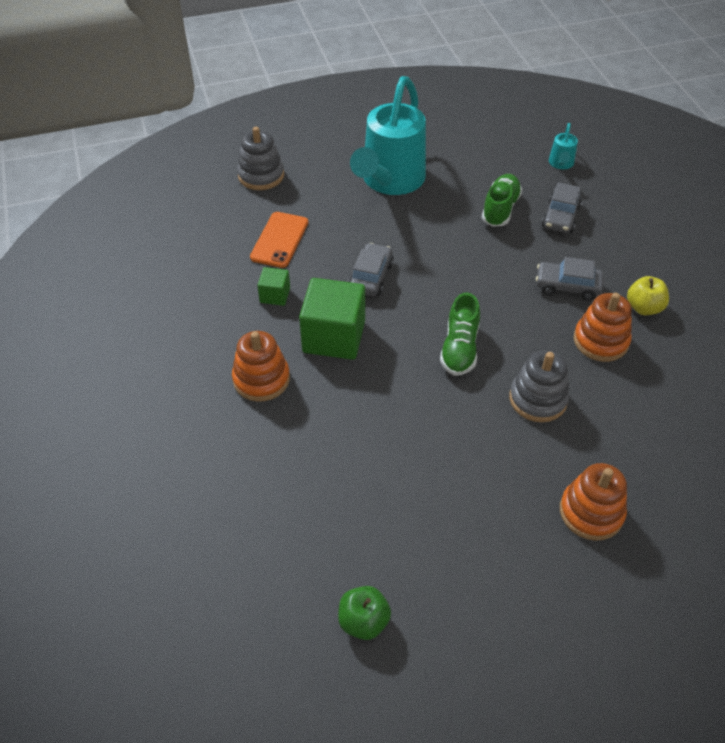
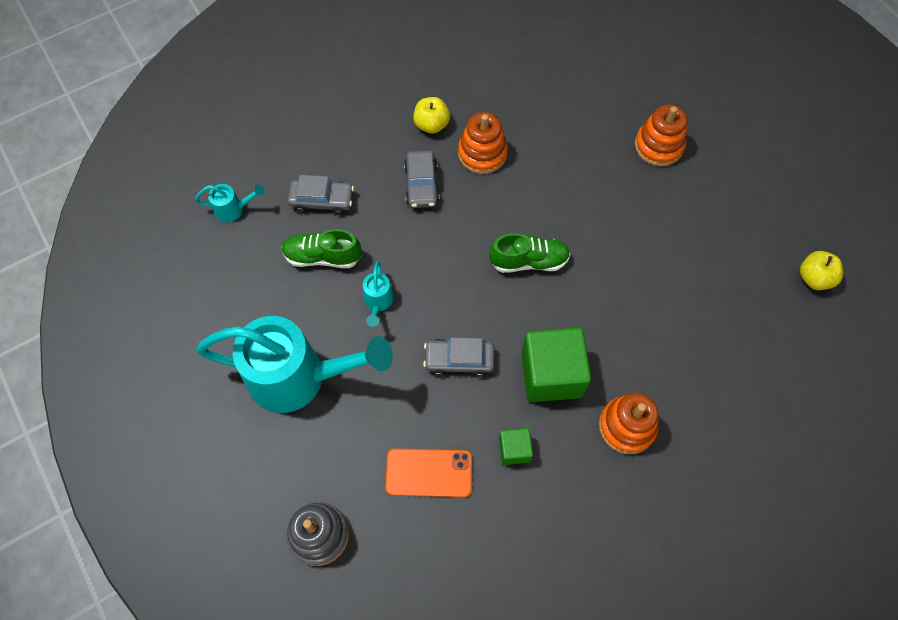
camera: 105 degrees left, 15 degrees up
(363, 621) = (814, 278): green apple -> yellow apple
(444, 236) = (378, 302): none -> turquoise watering can
(538, 399) = (564, 192): grey stacking toy -> none

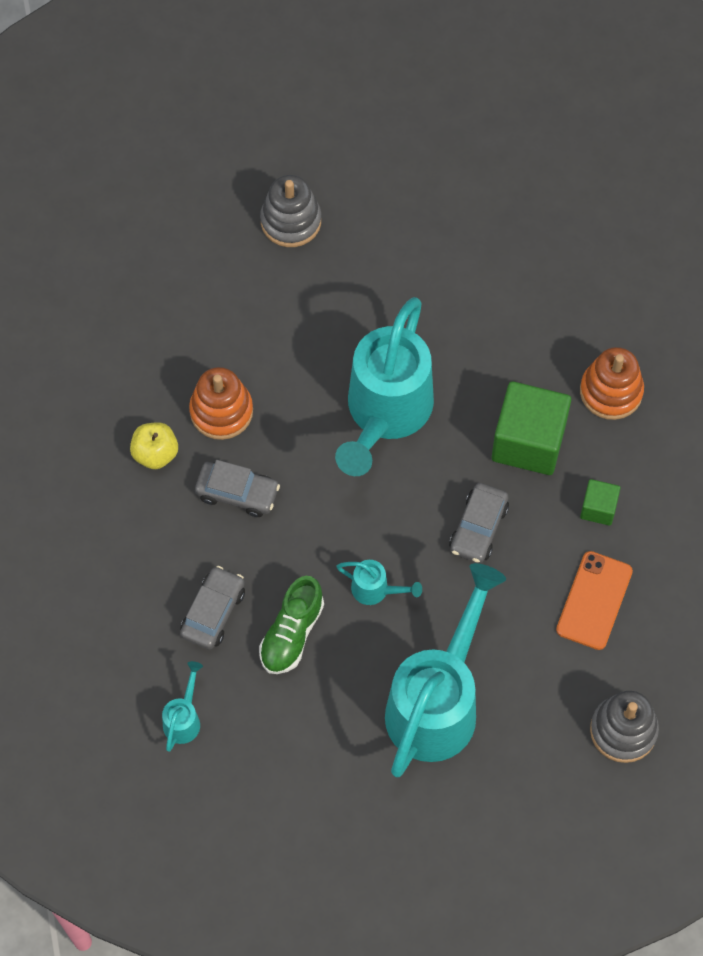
camera: 70 degrees left, 0 degrees up
(529, 261) = (385, 413): green shoe -> turquoise watering can
(658, 146) = (291, 221): orange stacking toy -> grey stacking toy
(814, 278) = (514, 145): yellow apple -> none

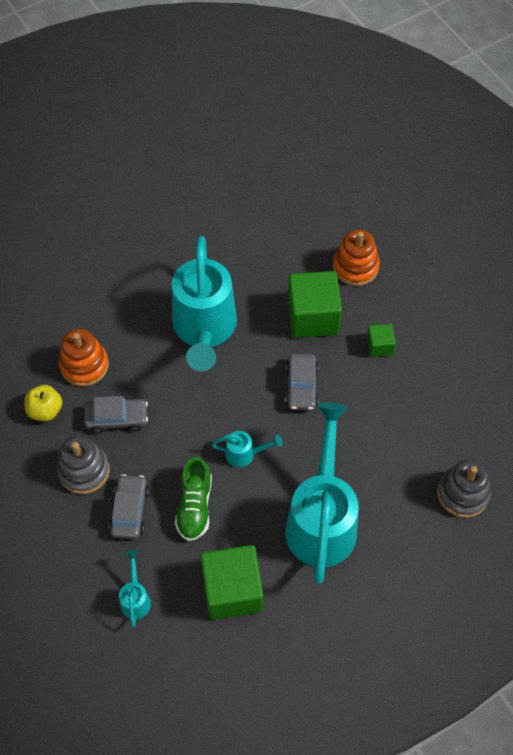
camera: 20 degrees left, 5 degrees down
(291, 221) = (88, 223): grey stacking toy -> grey stacking toy (84, 471)
(299, 749) = (232, 591): none -> green cube
(594, 600) = (403, 410): orange phone -> none

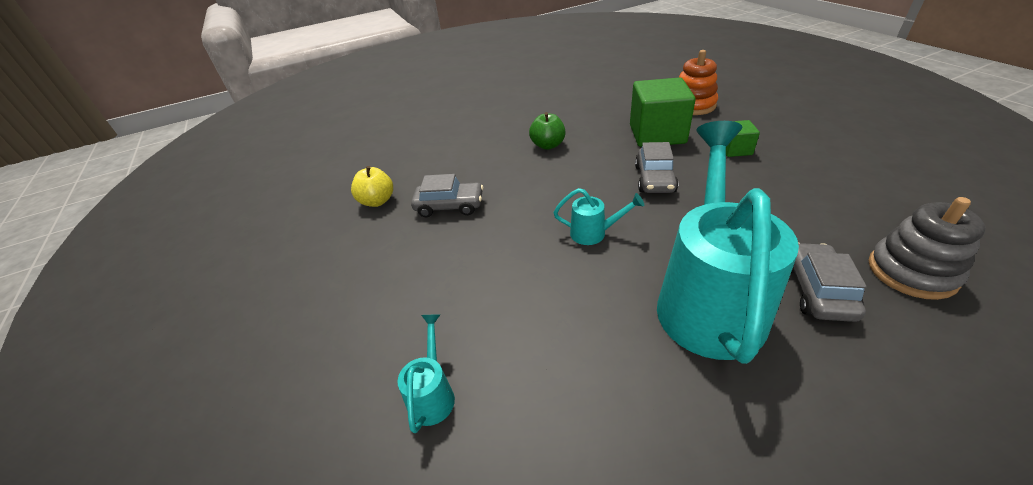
camera: 10 degrees right, 20 degrees down
(84, 365) = (426, 170): orange stacking toy -> none
(84, 471) = (402, 248): grey stacking toy -> none
(129, 510) = (446, 286): grey car -> grey car (817, 290)
(194, 506) = (530, 283): green shoe -> none
(204, 330) = (548, 145): turquoise watering can -> green apple
(232, 591) = (583, 389): green cube -> none

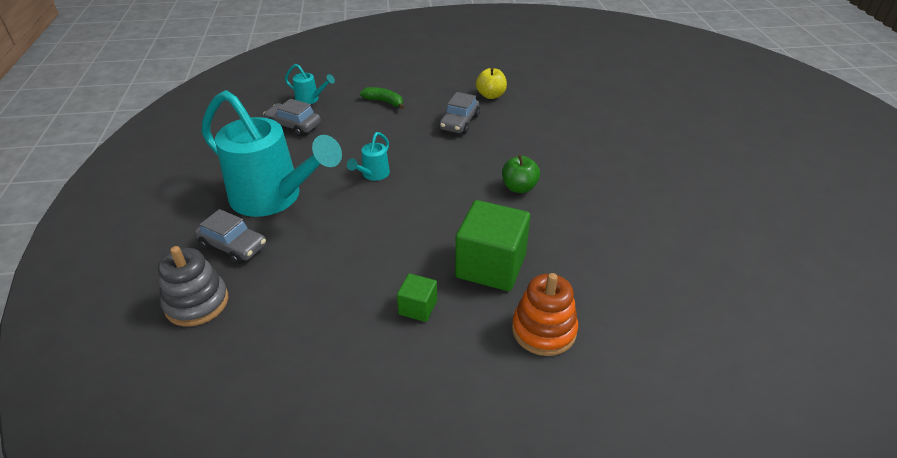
camera: 105 degrees right, 0 degrees up
(416, 289) = (384, 102): none -> green banana
(654, 179) = (412, 229): grey car -> grey car (293, 126)

